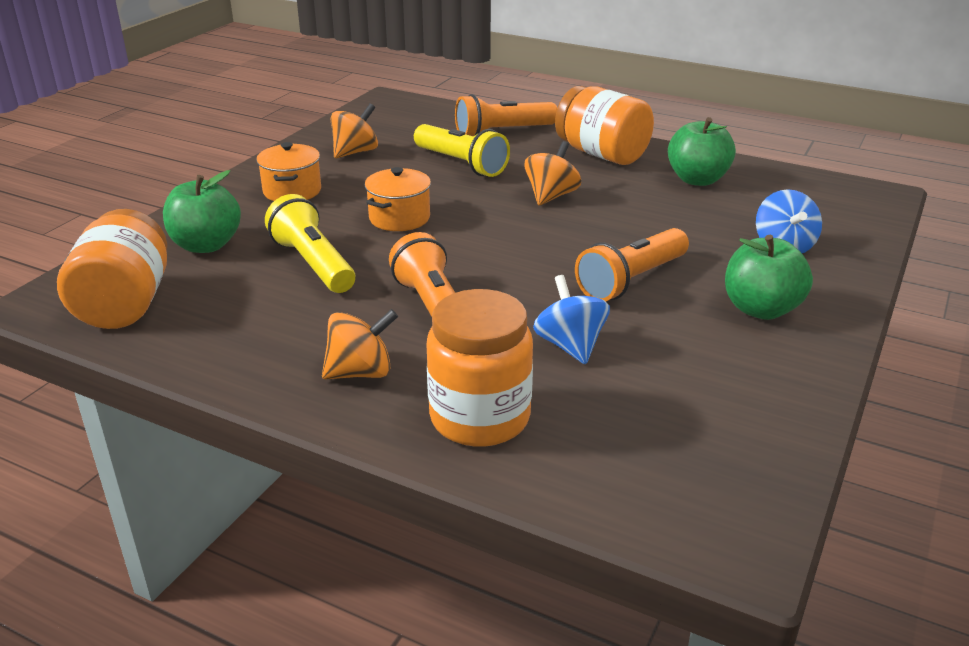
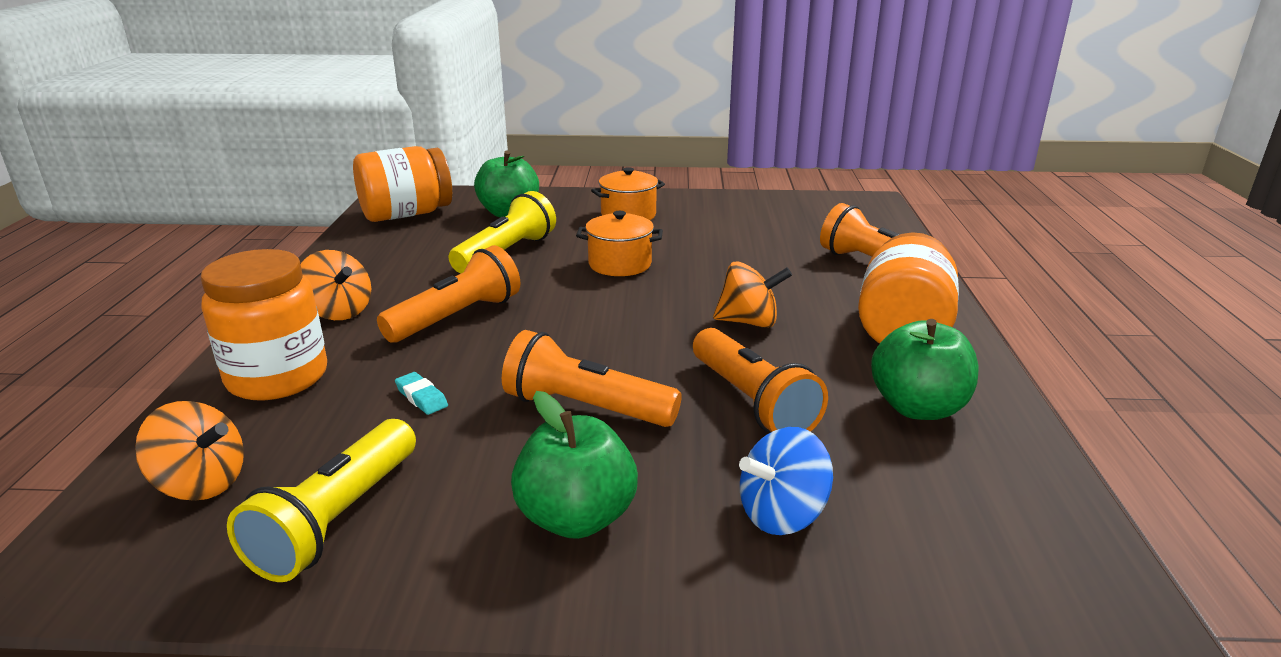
camera: 65 degrees right, 5 degrees down
(355, 152) = (733, 217): orange spinning top -> orange spinning top (201, 483)
(461, 164) = (769, 263): yellow flashlight -> yellow flashlight (336, 520)
(570, 346) = (421, 397): blue spinning top -> turquoise eraser
(661, 223) = (752, 402): none -> orange flashlight

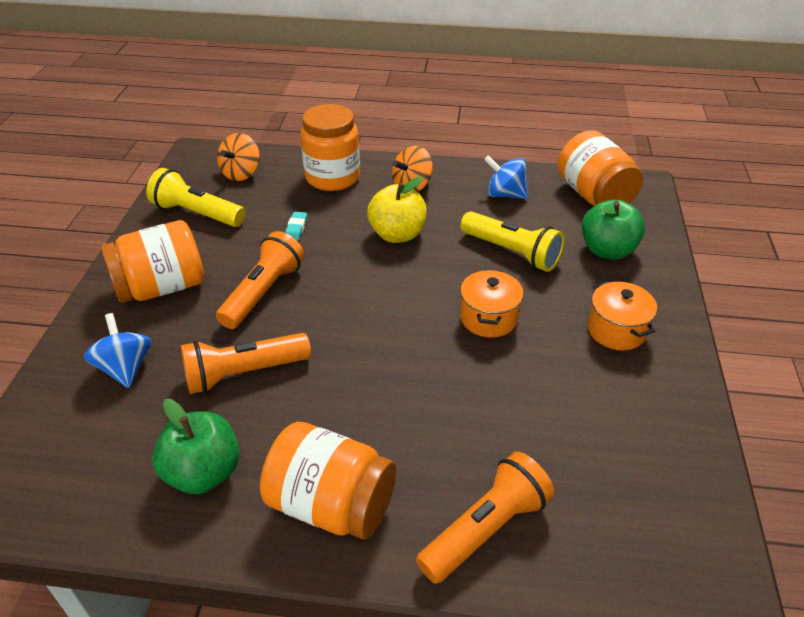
camera: 95 degrees right, 15 degrees up
(386, 255) = (505, 194): none -> blue spinning top
(421, 397) = (296, 228): turquoise eraser -> turquoise eraser turned 45 degrees counterclockwise
(457, 317) = (397, 234): orange flashlight -> yellow apple
(576, 518) = (162, 287): green apple -> orange jar
(749, 322) = (364, 390): orange spinning top -> none

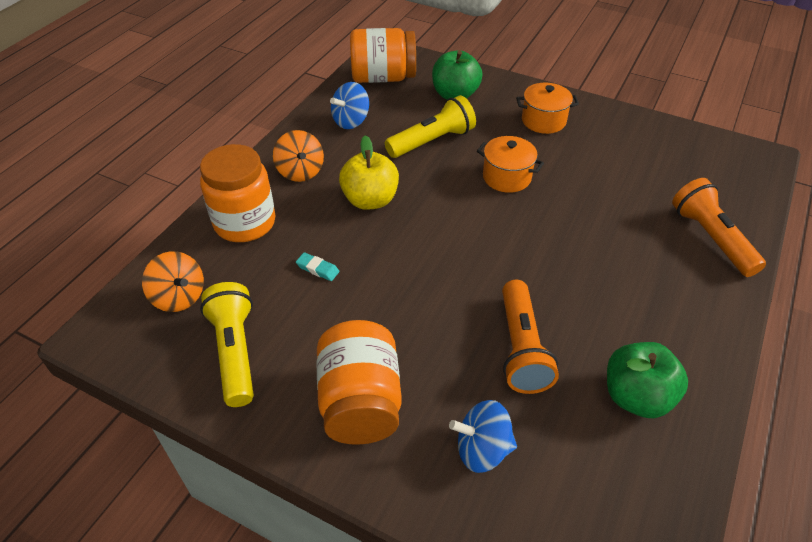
camera: 70 degrees left, 5 degrees up
(196, 213) = (235, 351): yellow flashlight -> yellow flashlight turned 120 degrees clockwise
(264, 292) = (410, 313): orange flashlight -> none
(331, 504) = (681, 316): orange jar -> none

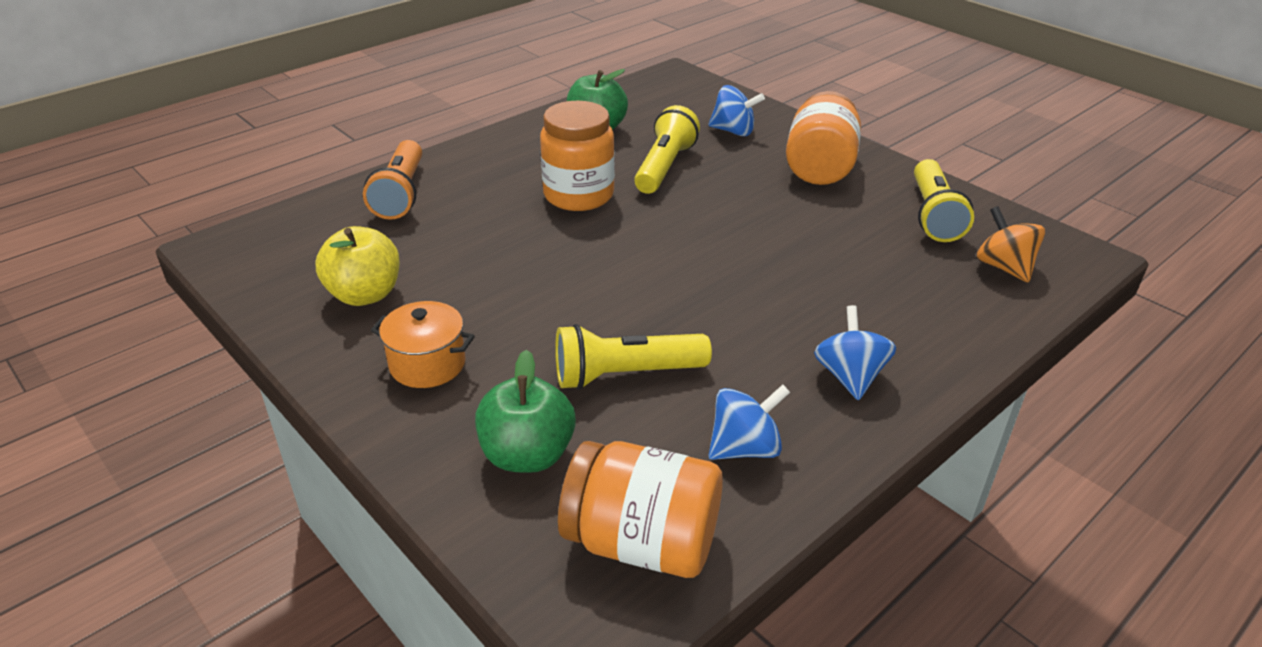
camera: 160 degrees left, 10 degrees down
(245, 223) = (933, 325): orange jar -> orange jar (578, 195)
(300, 172) = (849, 376): orange spinning top -> blue spinning top
(317, 269) = (842, 258): turquoise eraser -> none
(370, 200) = (756, 314): yellow apple -> yellow apple (365, 294)
(506, 177) = (557, 299): orange pot -> none
(521, 348) = (664, 167): orange flashlight -> yellow flashlight

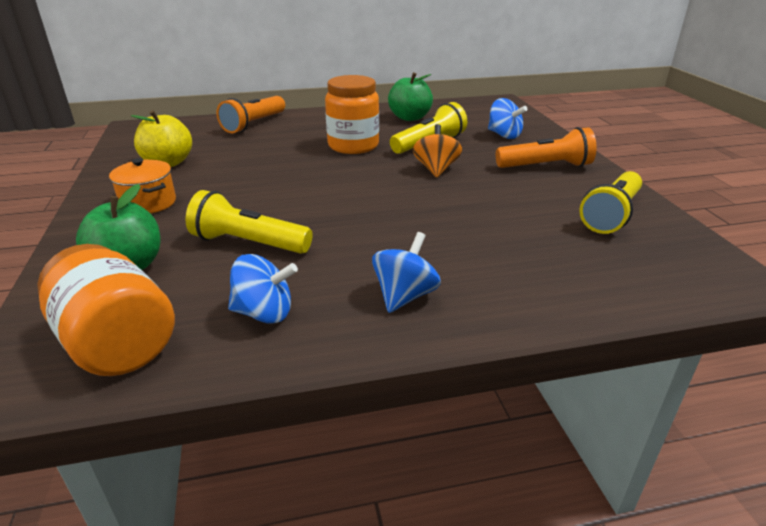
camera: 30 degrees right, 5 degrees down
(819, 167) = (546, 166): orange jar -> orange flashlight
(1003, 267) = (639, 265): orange spinning top -> orange spinning top (436, 169)

